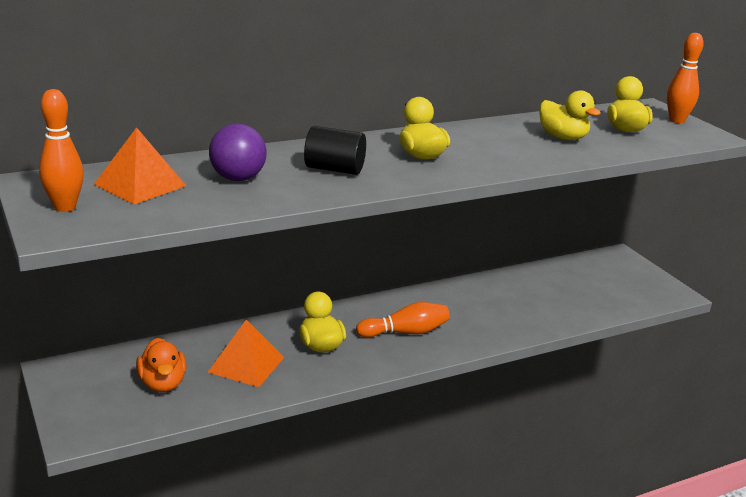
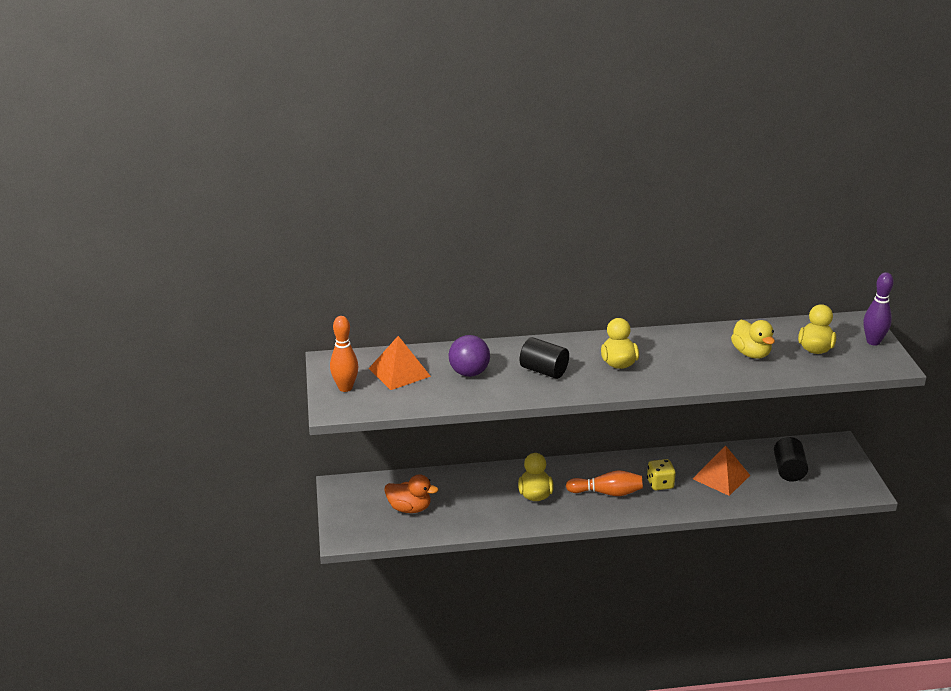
camera: 20 degrees right, 5 degrees up
(162, 384) = (409, 508): orange duck -> orange duck turned 75 degrees counterclockwise
(246, 364) = (474, 502): orange pyramid -> orange pyramid (721, 477)
(460, 315) = (660, 484): none -> yellow dice
(587, 285) = (788, 470): none -> black cylinder
(676, 120) = (873, 342): orange bowling pin -> purple bowling pin

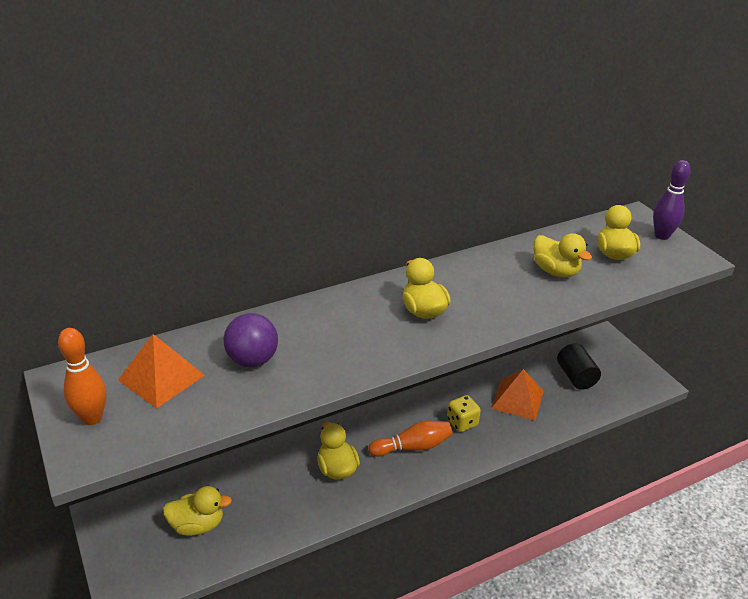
camera: 20 degrees left, 5 degrees up
(409, 508) = (197, 525): orange duck -> yellow duck
(543, 371) = (342, 338): black cylinder -> none

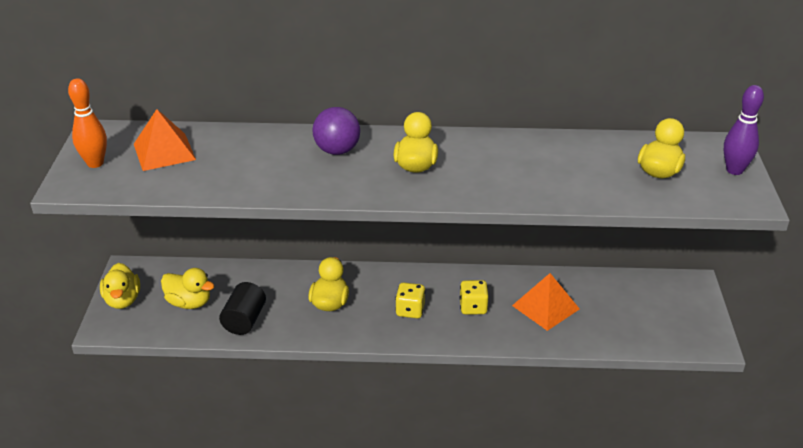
camera: 30 degrees right, 0 degrees up
(252, 360) = (240, 160): purple ball -> purple ball (337, 150)
(413, 447) = (410, 310): orange bowling pin -> yellow dice
(555, 271) = (578, 170): yellow duck -> yellow duck (123, 300)
(576, 377) = (626, 308): black cylinder -> black cylinder (244, 320)

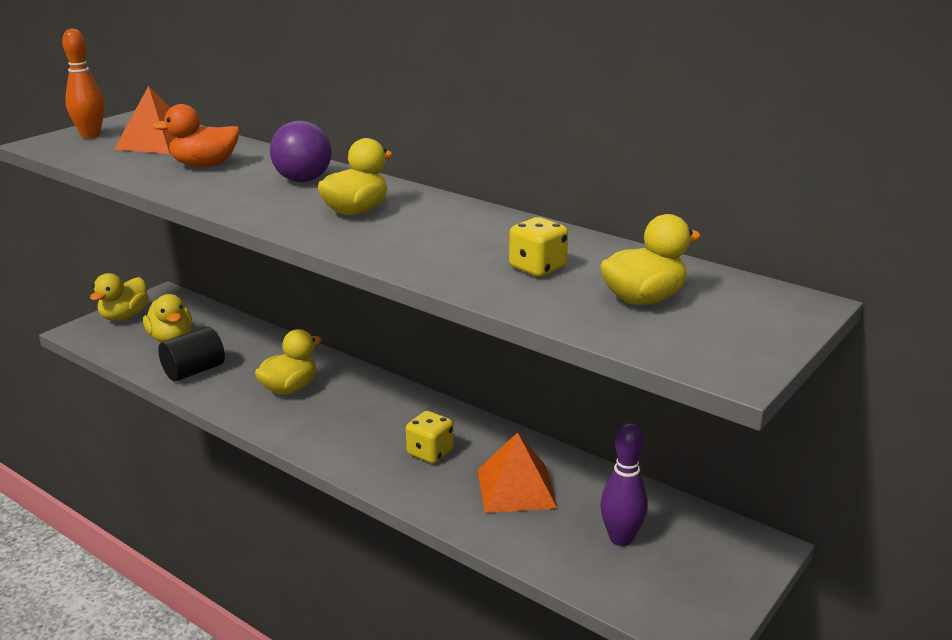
camera: 35 degrees right, 10 degrees down
(243, 161) = (205, 165): none -> orange duck
(410, 310) = (358, 427): yellow dice -> yellow dice (537, 268)
(734, 170) = (764, 331): purple bowling pin -> purple bowling pin (621, 538)

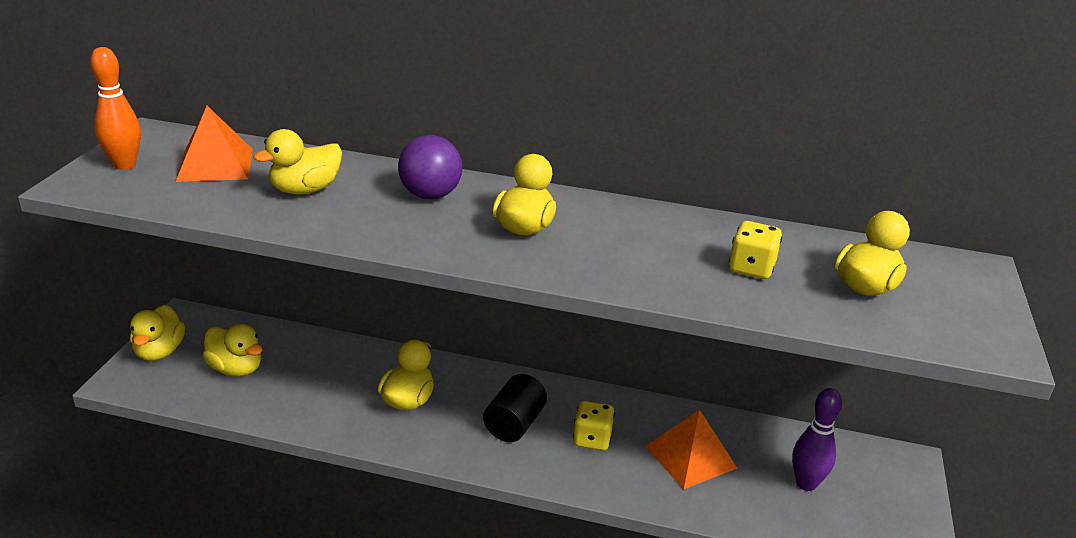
camera: 25 degrees left, 5 degrees up
(194, 371) = (293, 402): black cylinder -> black cylinder (514, 424)
(205, 165) = (305, 190): orange duck -> yellow duck

